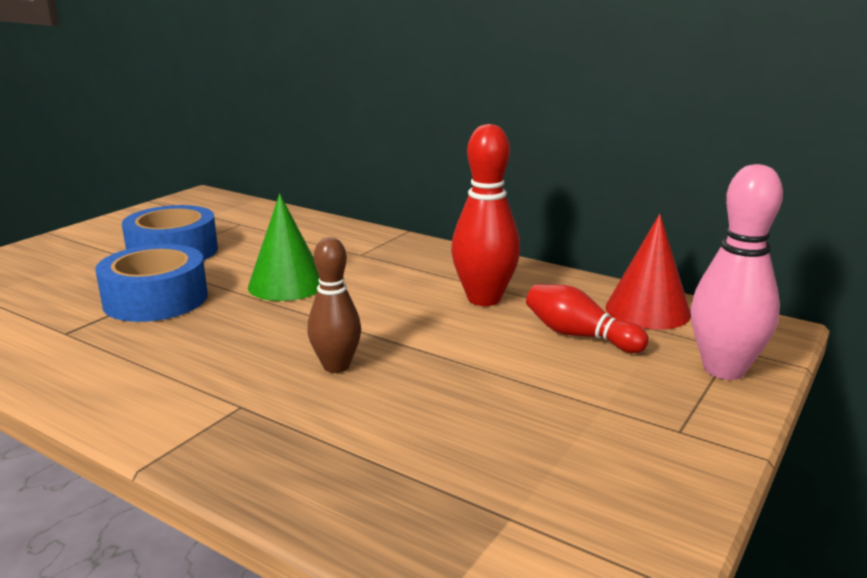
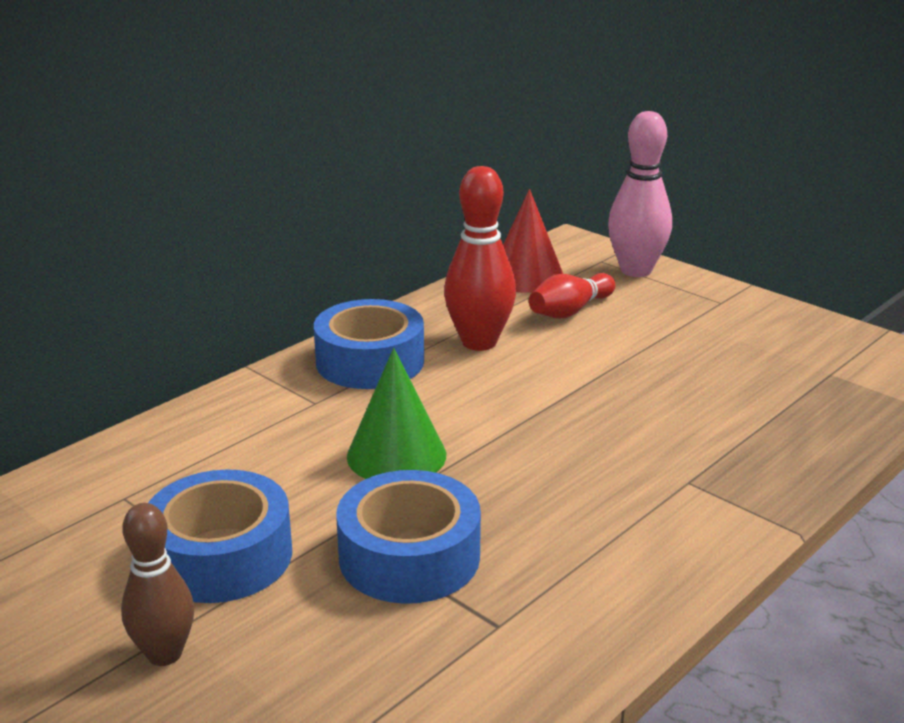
camera: 80 degrees left, 5 degrees up
(336, 366) = (615, 429): brown bowling pin -> brown bowling pin (164, 654)
(429, 263) = (370, 361): none -> blue tape

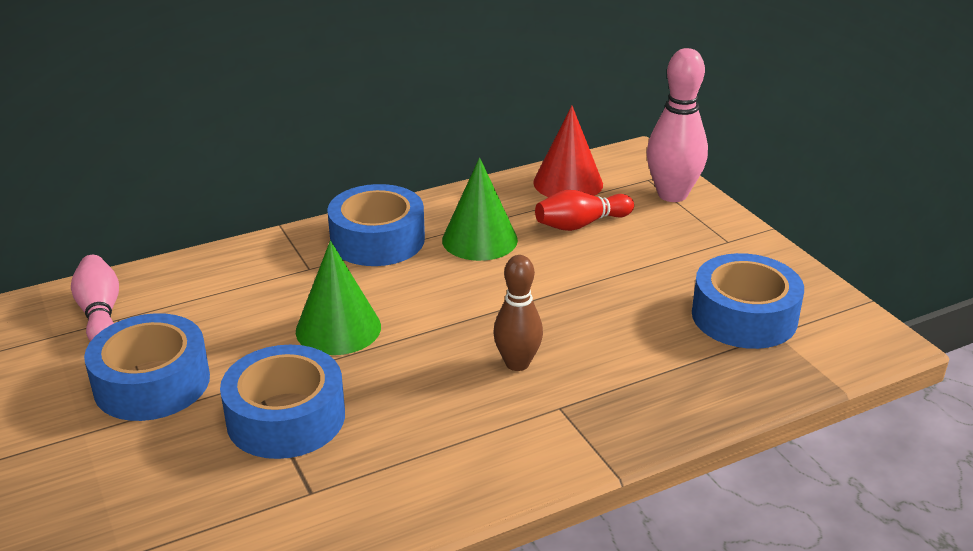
camera: 20 degrees right, 5 degrees up
(97, 496) = (100, 313): none -> pink bowling pin
(164, 654) = (63, 450): brown bowling pin -> brown bowling pin (517, 363)
(479, 342) = (479, 239): red bowling pin -> green cone
(791, 364) = (744, 316): none -> blue tape

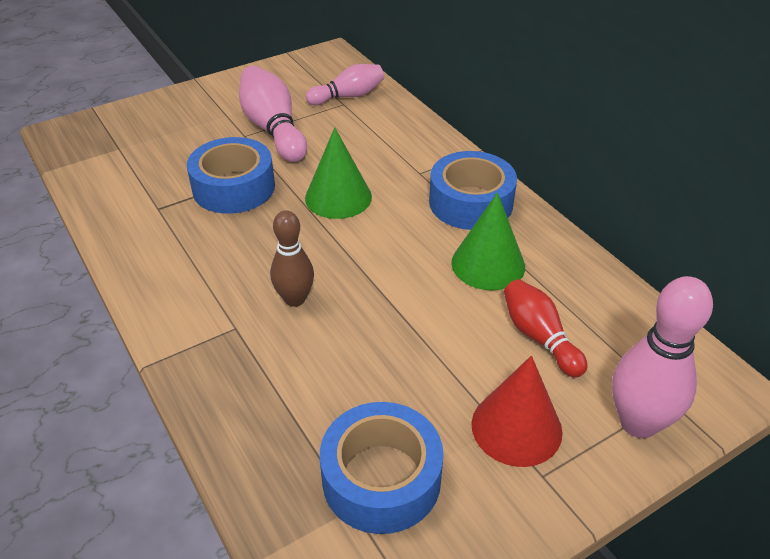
camera: 85 degrees right, 10 degrees up
(152, 383) = (273, 129): blue tape -> pink bowling pin
(568, 183) = (626, 325): red cone -> red cone (516, 427)

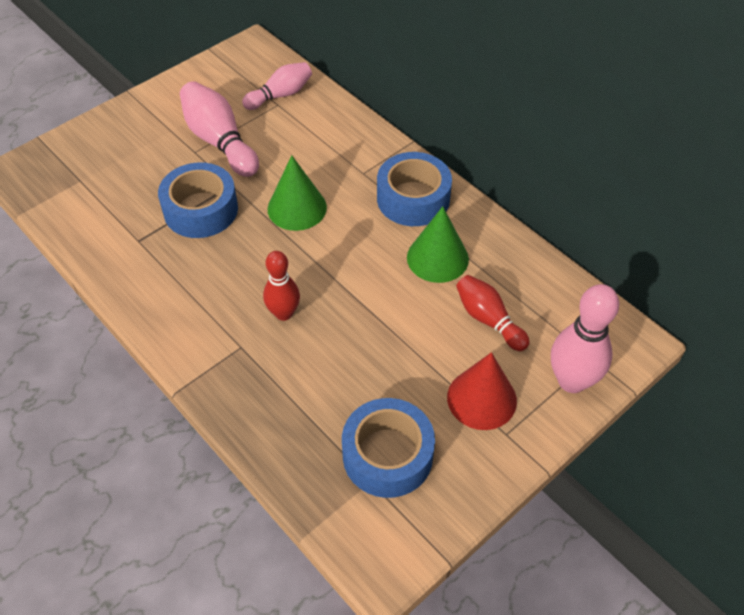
camera: 10 degrees left, 10 degrees up
(295, 299) = (284, 313): brown bowling pin -> red bowling pin

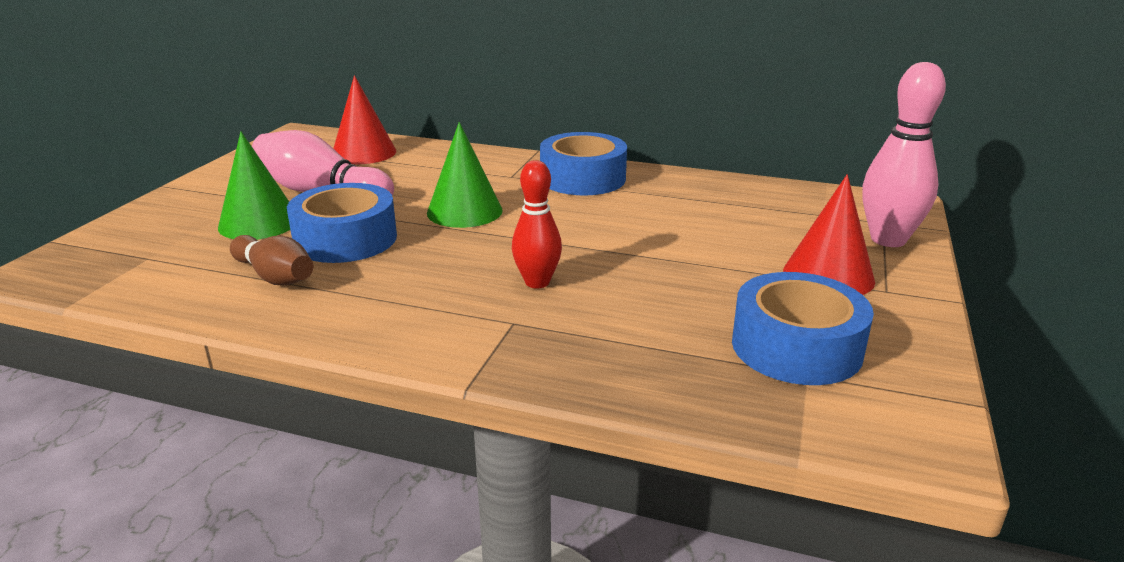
camera: 30 degrees left, 25 degrees down
(138, 234) = (275, 276): none -> brown bowling pin
(280, 95) = (364, 153): pink bowling pin -> red cone
(437, 258) = (655, 204): green cone -> green cone (259, 223)
(488, 319) = (758, 226): red bowling pin -> none

